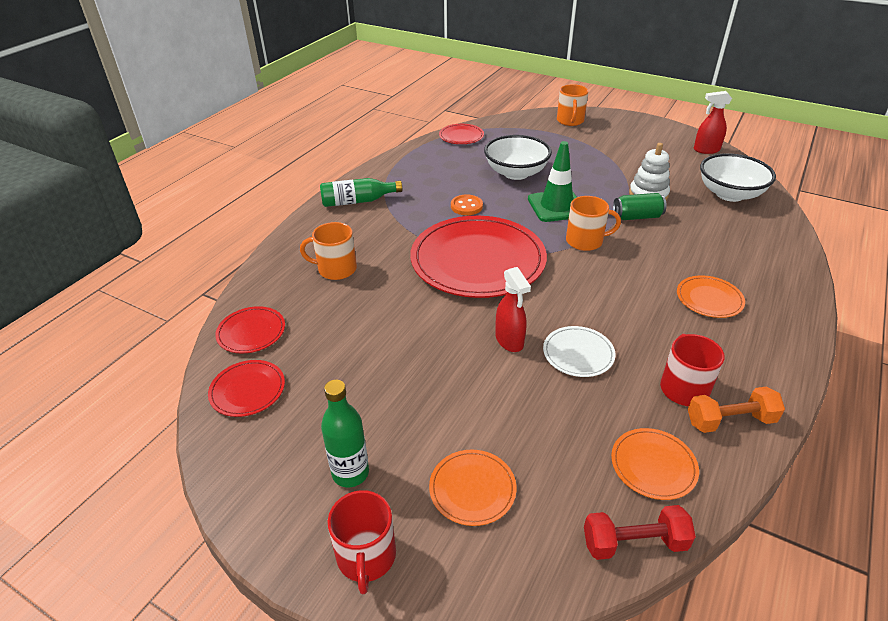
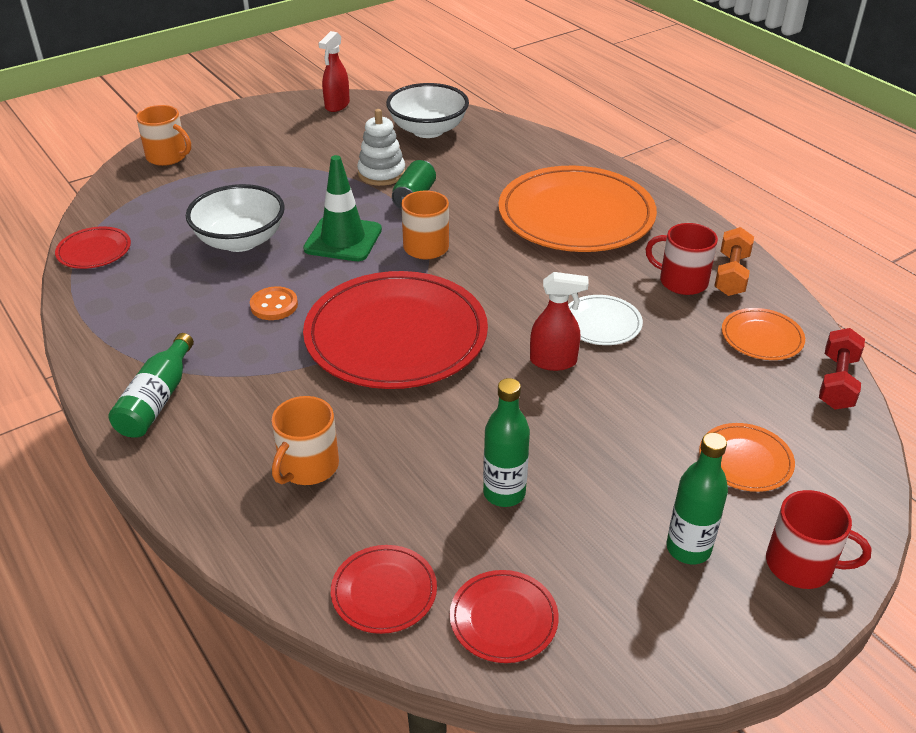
camera: 65 degrees left, 0 degrees up
(357, 357) = (504, 493): none -> green bottle
(709, 299) = (576, 215): orange plate -> orange plate, size x2.26

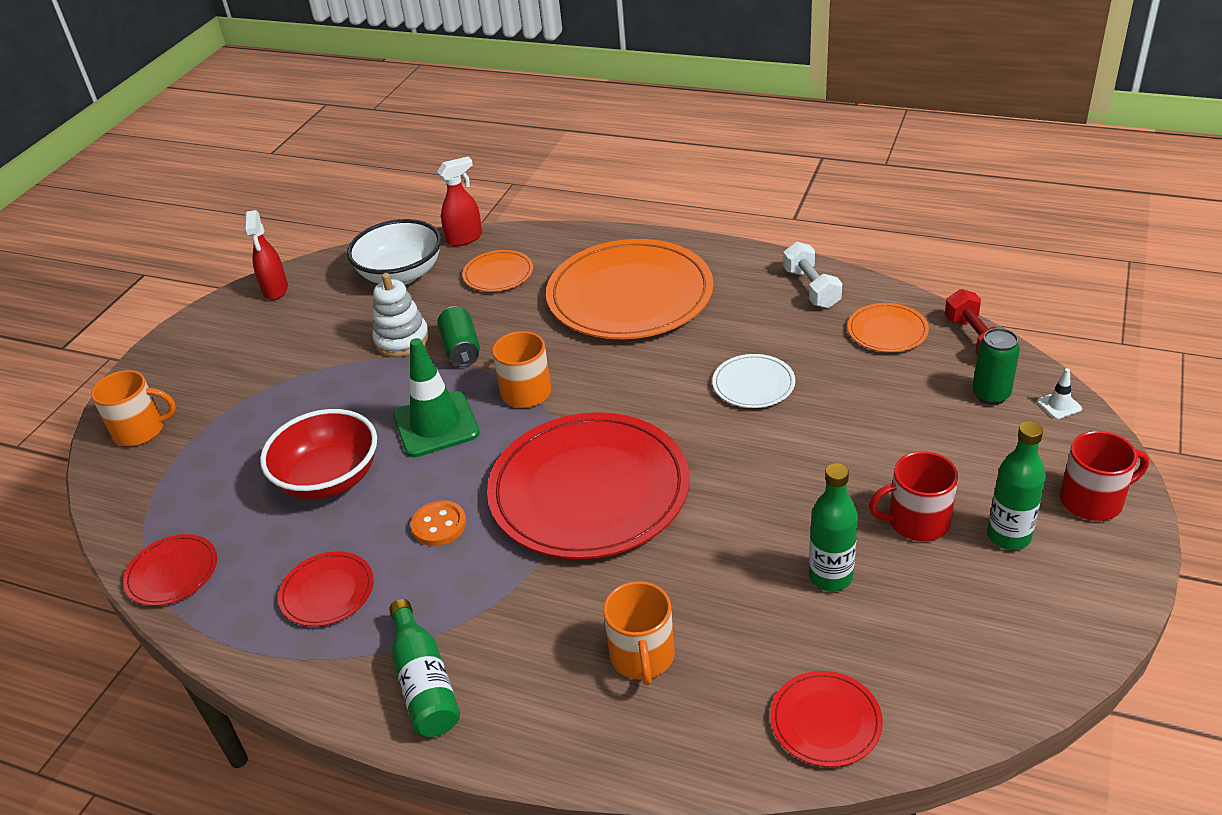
camera: 30 degrees left, 0 degrees up
(240, 241) = (329, 479): white bowl -> red bowl
(503, 618) = (939, 680): red plate -> red plate (327, 592)
(553, 361) = (750, 439): red spray bottle -> red spray bottle (465, 238)
(682, 281) = (779, 313): red mug -> red mug (917, 521)
(731, 275) = (811, 288): orange dumbbell -> white dumbbell
(745, 460) = (976, 440): orange plate -> orange plate (498, 274)
(801, 432) = (991, 395): none -> green can
(858, 472) = (1059, 405): none -> white traffic cone

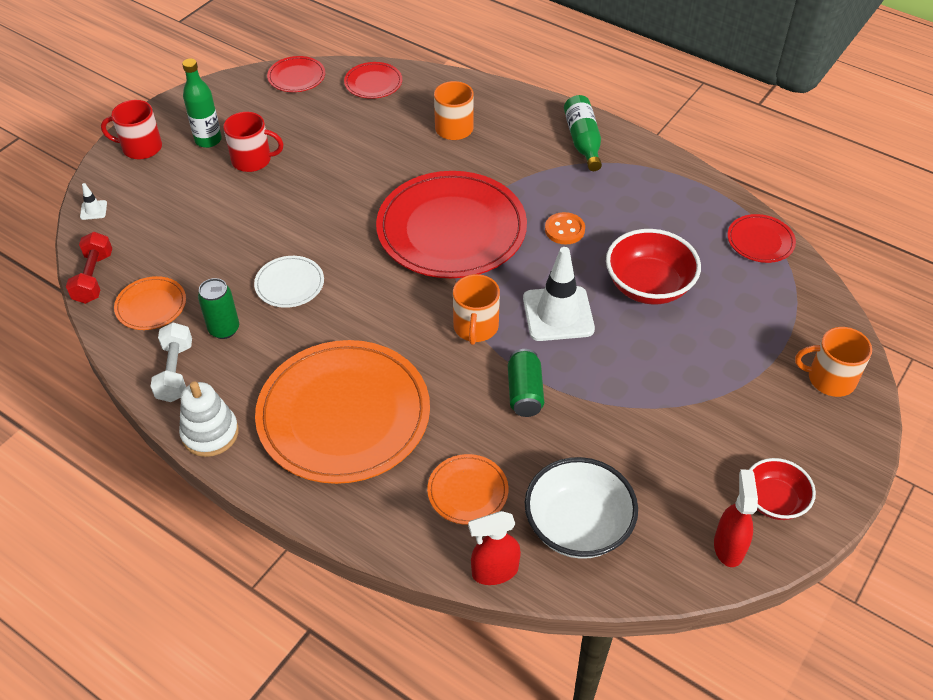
camera: 170 degrees left, 10 degrees up
(229, 325) = (774, 501): none -> red bowl
(327, 592) = (645, 203): red plate -> red plate (296, 77)
(402, 340) = (582, 421): white stacking toy -> white stacking toy (210, 433)
(436, 425) = (558, 314): green traffic cone -> white traffic cone
(830, 577) = (326, 142): green bottle -> none
(991, 395) = (129, 229): green can -> green can (224, 329)

